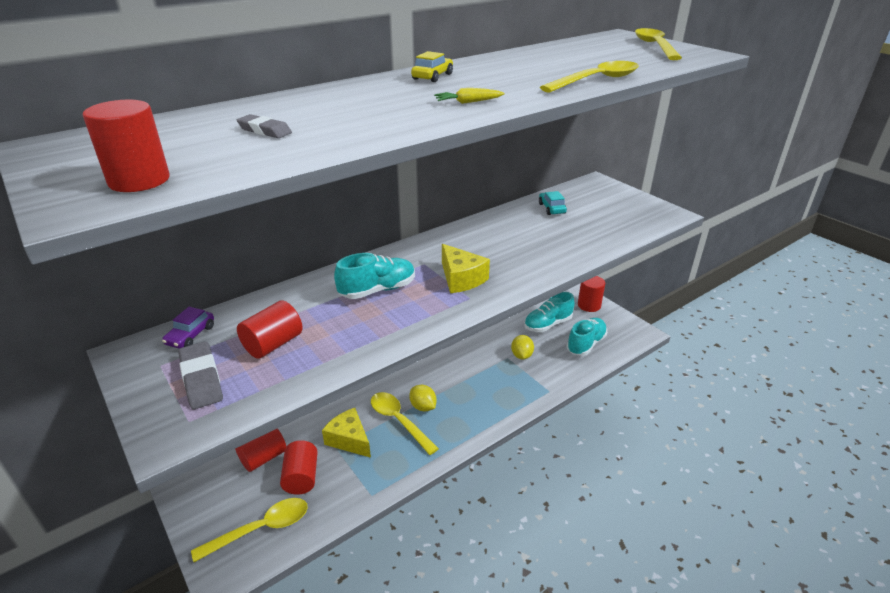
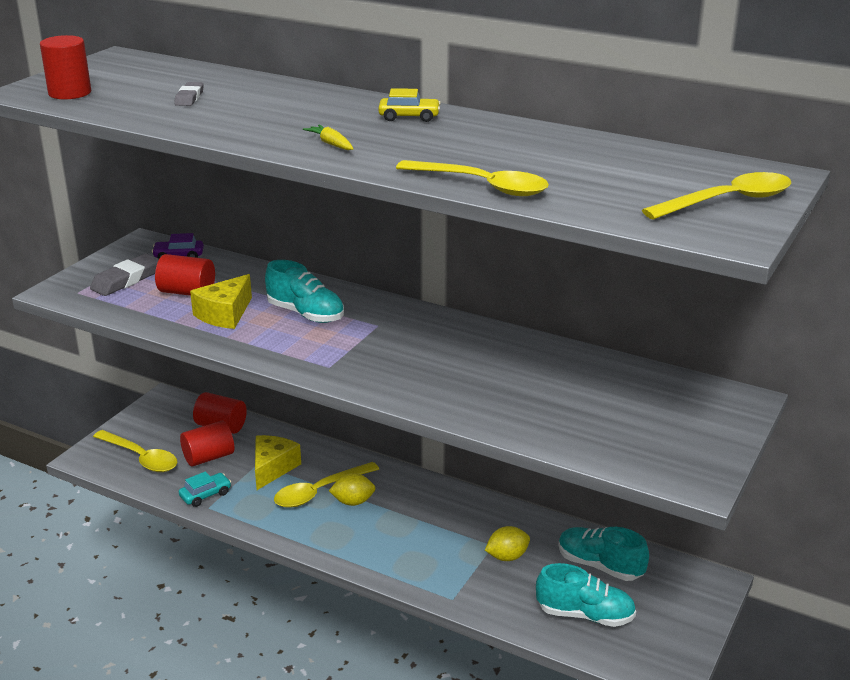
camera: 65 degrees right, 5 degrees down
(399, 421) = (319, 492): yellow spoon -> yellow spoon turned 150 degrees counterclockwise
(423, 407) = (353, 502): yellow lemon -> yellow lemon turned 60 degrees clockwise
(461, 279) = (364, 353): yellow cheese -> yellow cheese (225, 314)
(551, 208) = (603, 378): turquoise car -> turquoise car (205, 495)
(589, 305) = (691, 599): red cylinder -> none

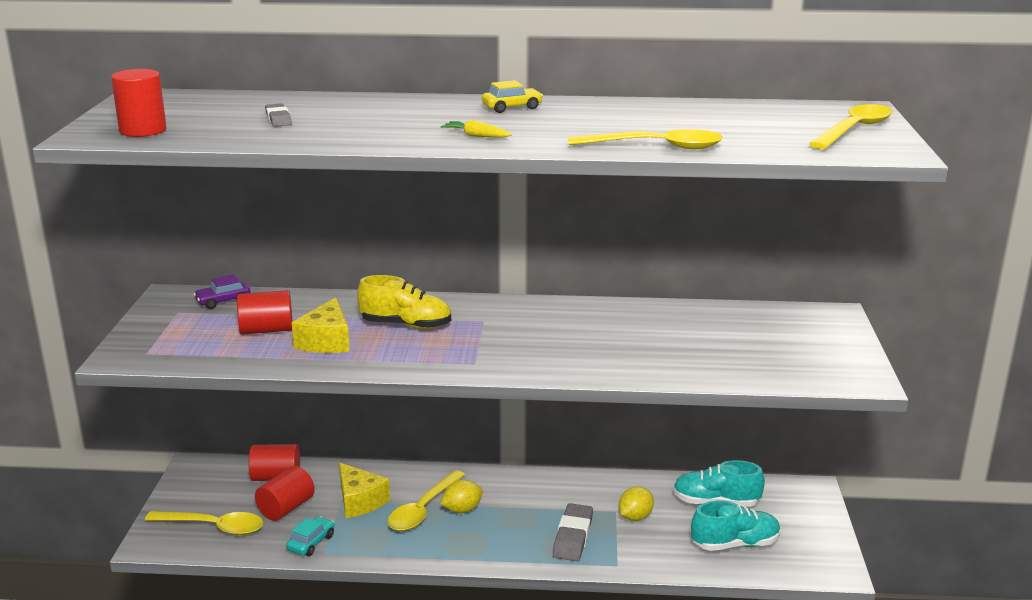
camera: 25 degrees left, 5 degrees down
(126, 280) = (189, 332): grey eraser -> grey eraser (573, 537)
(272, 468) = (360, 501): yellow cheese -> yellow cheese turned 150 degrees clockwise
(306, 314) = (406, 325): turquoise shoe -> yellow shoe

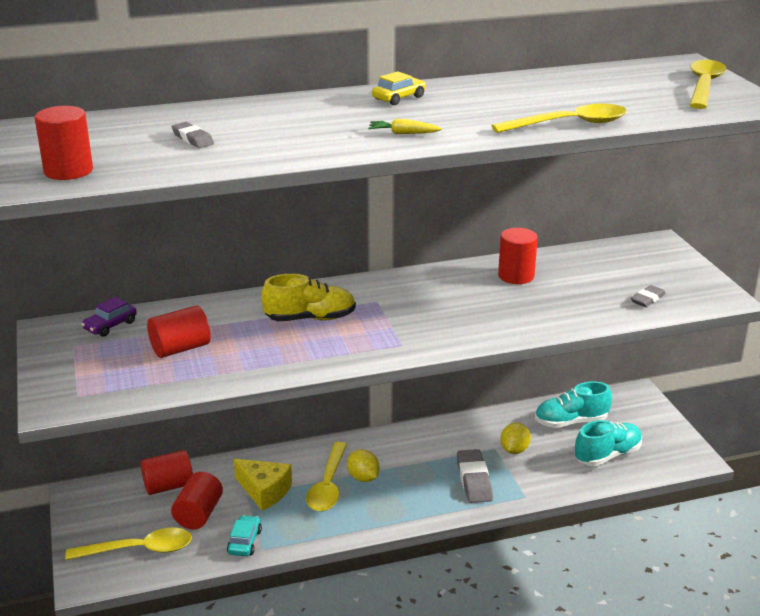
camera: 20 degrees left, 5 degrees up
(326, 341) = (248, 349): yellow cheese -> none
(462, 510) = (363, 477): yellow lemon -> yellow lemon turned 75 degrees counterclockwise
(645, 321) = (516, 276): none -> red cylinder
(772, 366) = (647, 299): none -> grey eraser

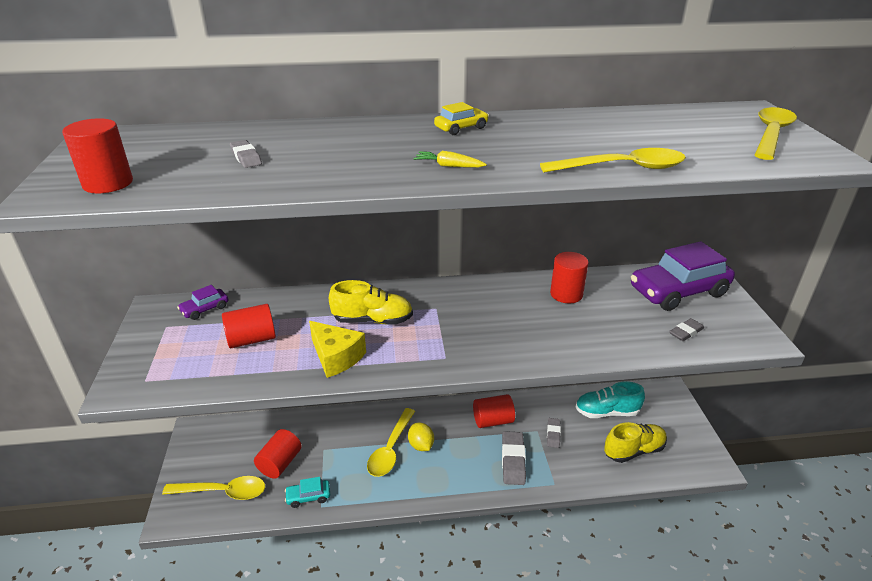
camera: 10 degrees right, 5 degrees up
(168, 486) = (265, 432): red cylinder -> red cylinder (493, 421)
(245, 542) = (308, 497): turquoise car -> turquoise car turned 120 degrees counterclockwise
(264, 491) = (338, 447): yellow cheese -> yellow cheese (336, 357)
(514, 450) = (553, 434): yellow lemon -> grey eraser
(607, 455) = (634, 450): turquoise shoe -> yellow shoe
(634, 263) = (678, 291): none -> purple car

